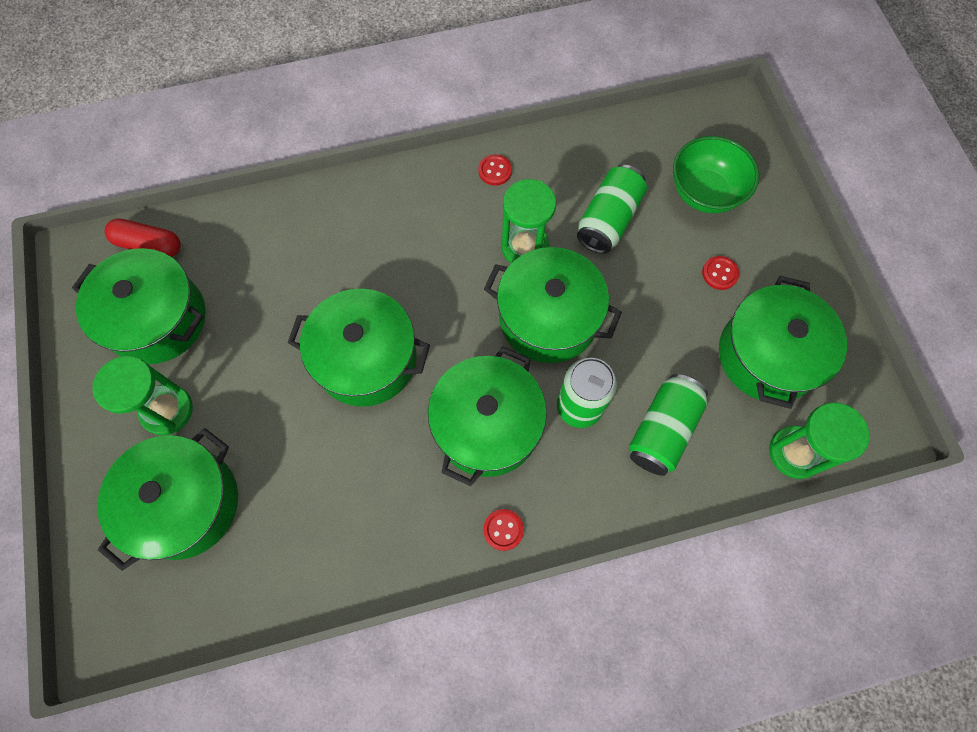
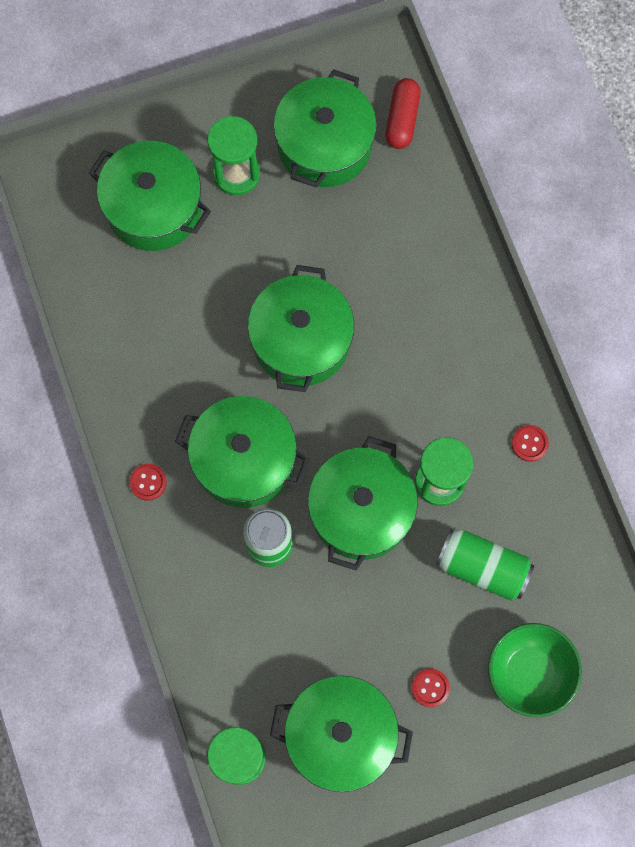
camera: 85 degrees right, 5 degrees up
(662, 430) = (252, 627): green can -> none

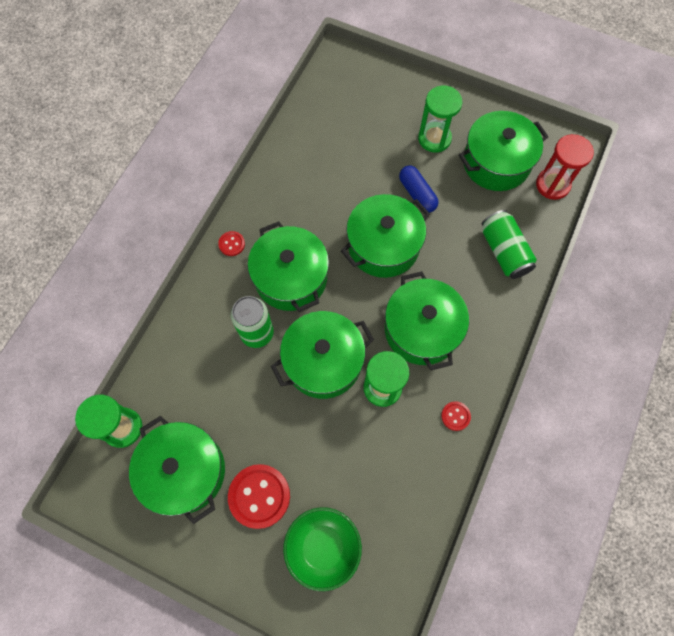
camera: 45 degrees right, 5 degrees down
(153, 207) = (375, 120): green pot -> green pot (421, 329)
(279, 253) = (417, 194): none -> blue capsule
(402, 119) = (552, 185): red capsule -> red hourglass
(430, 688) = (259, 496): red button -> red button, size x2.03
(482, 567) = (358, 458): green can -> green can (504, 251)

